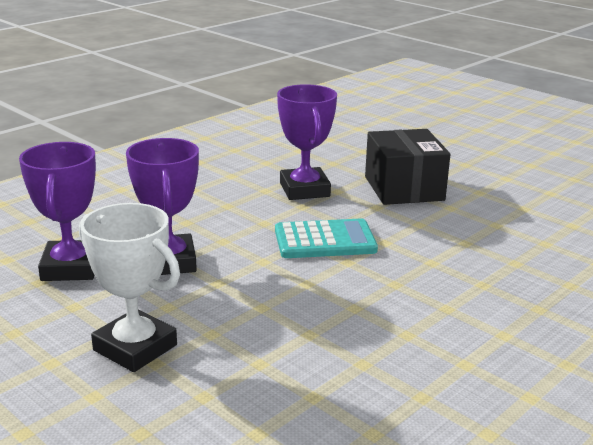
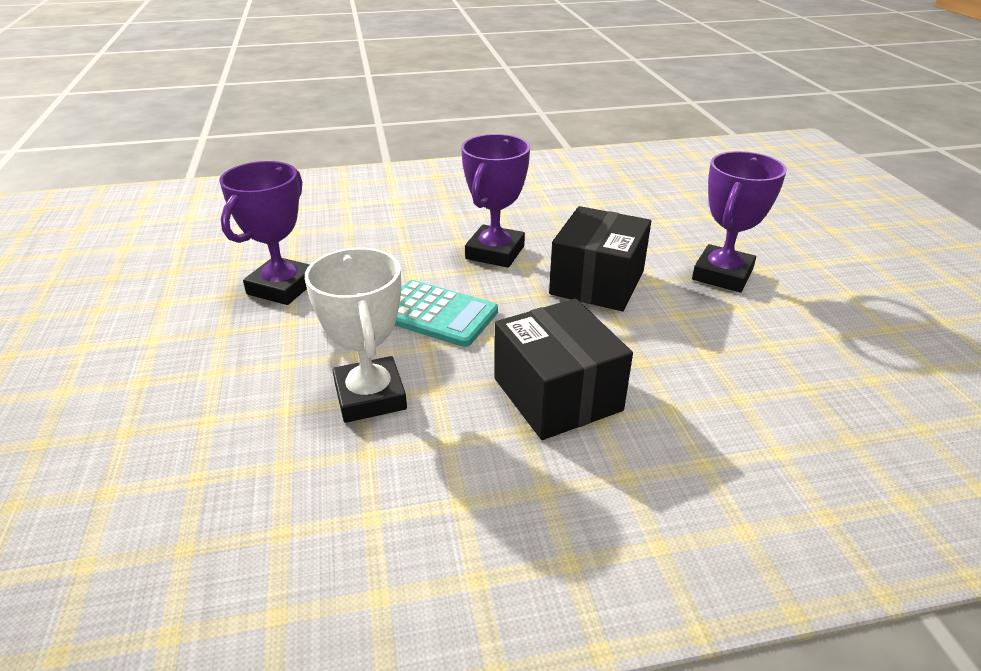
camera: 35 degrees right, 10 degrees up
(70, 267) = (210, 266): purple trophy -> purple trophy (722, 275)
(135, 347) = (147, 360): white trophy -> white trophy (370, 396)
(473, 259) = (557, 394): none -> black box

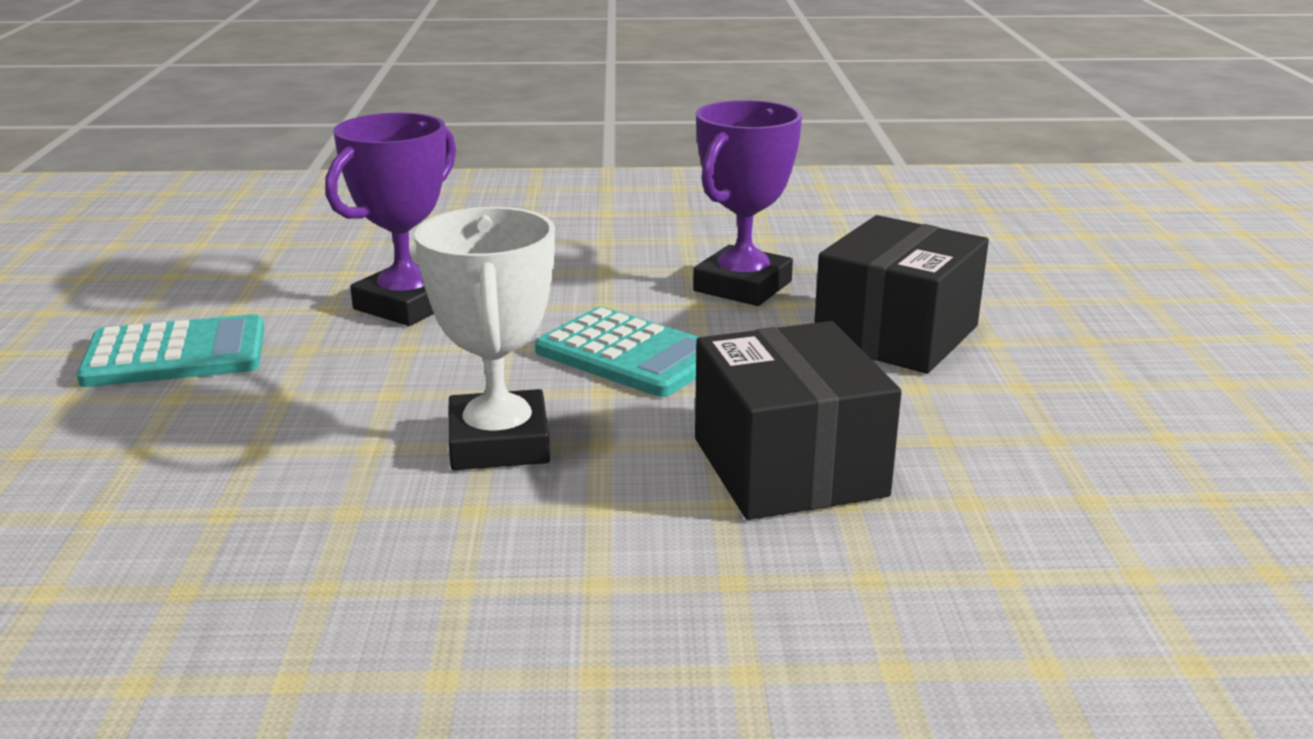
camera: 10 degrees right, 10 degrees down
(131, 345) = (175, 354): none -> turquoise calculator
(722, 275) = (1111, 340): purple trophy -> none

